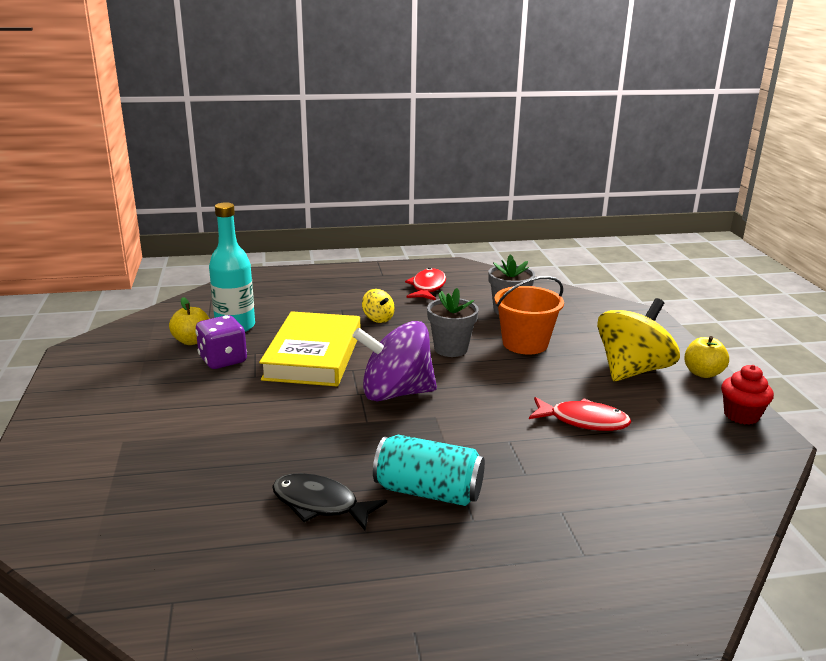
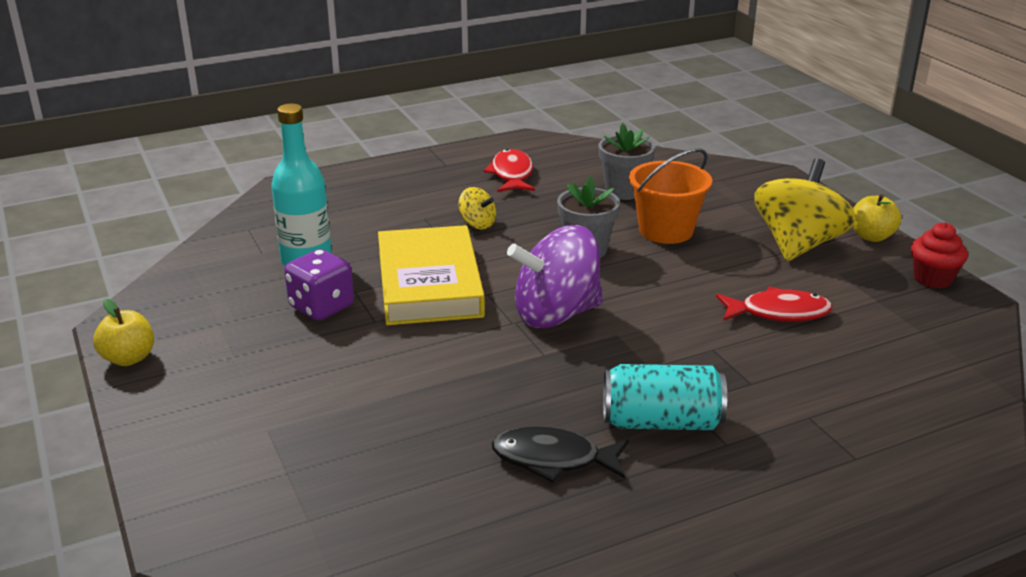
camera: 15 degrees left, 5 degrees up
(192, 341) = (264, 288): yellow apple -> yellow apple (129, 358)

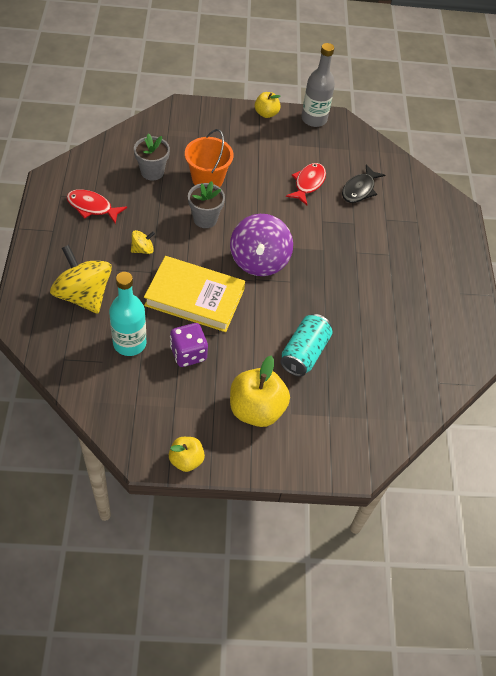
camera: 70 degrees left, 25 degrees up
(255, 393) = (256, 409): none -> yellow apple
(553, 459) = (370, 315): black fish -> black fish (359, 189)
(661, 422) = (364, 267): turquoise can -> turquoise can (304, 353)
(798, 245) = (256, 142): yellow spinning top -> yellow spinning top (84, 295)
(932, 279) = (314, 119): red cupcake -> grey bottle

